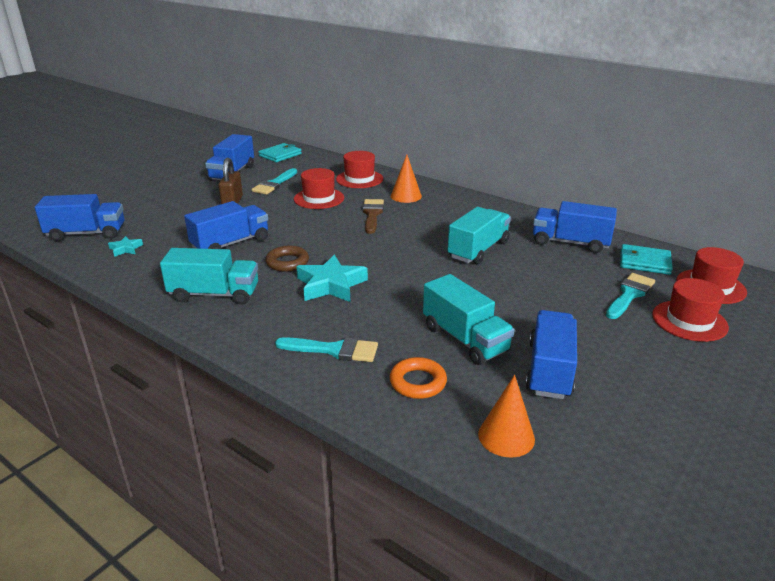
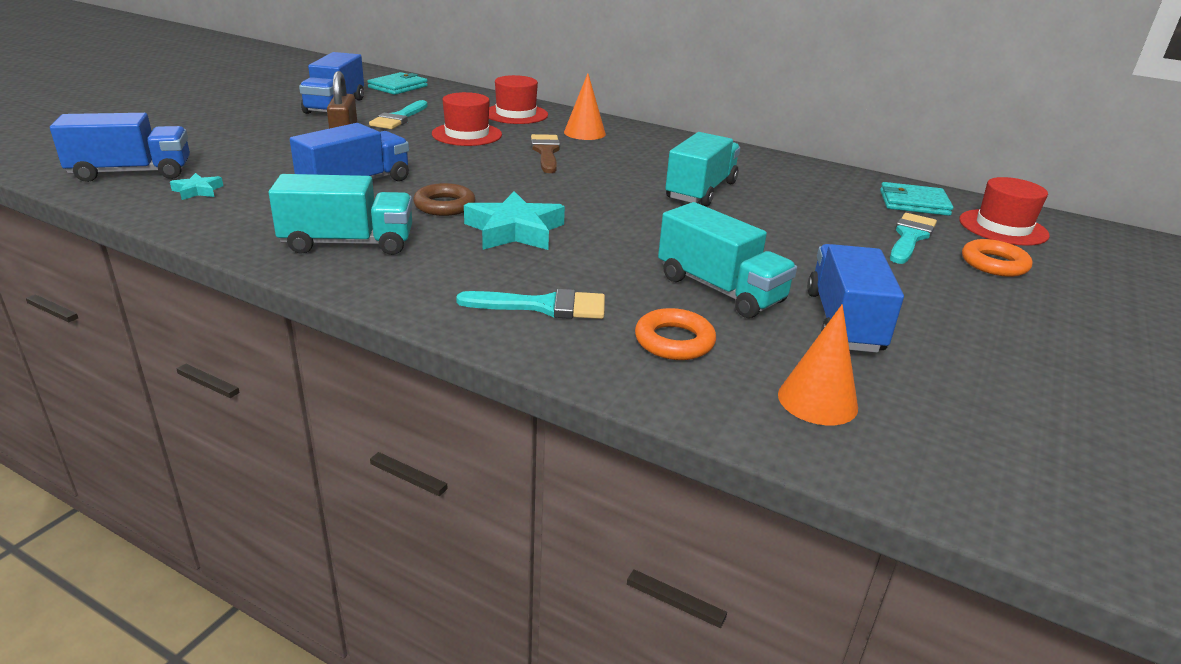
camera: 10 degrees left, 0 degrees up
(570, 242) = (814, 183): blue truck -> none
(689, 321) = (994, 264): red hat -> orange ring

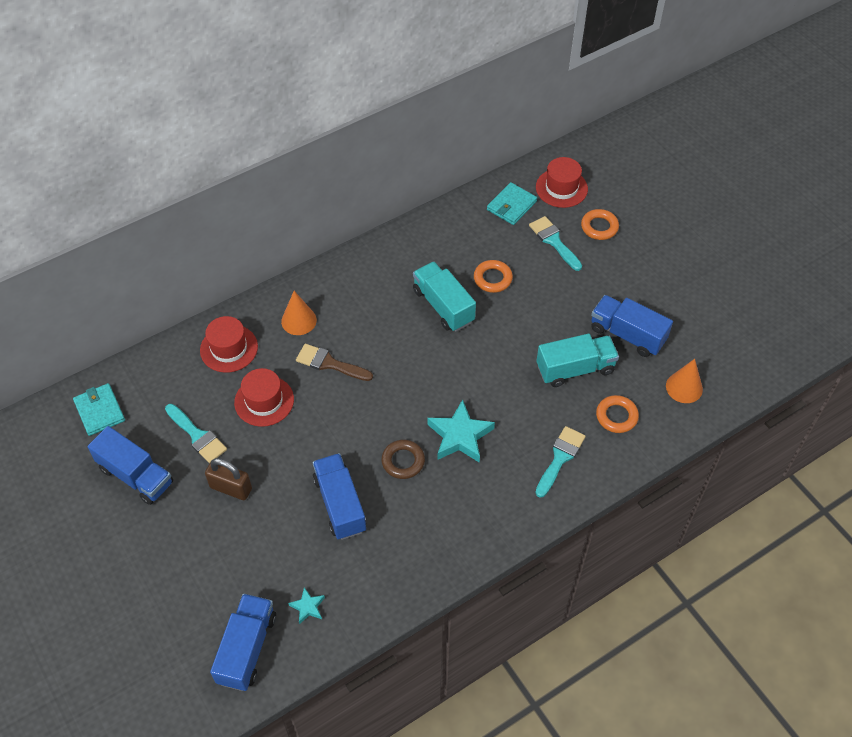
camera: 60 degrees left, 25 degrees up
(348, 243) = (440, 532): turquoise truck -> none
(785, 210) = (492, 279): none -> orange ring

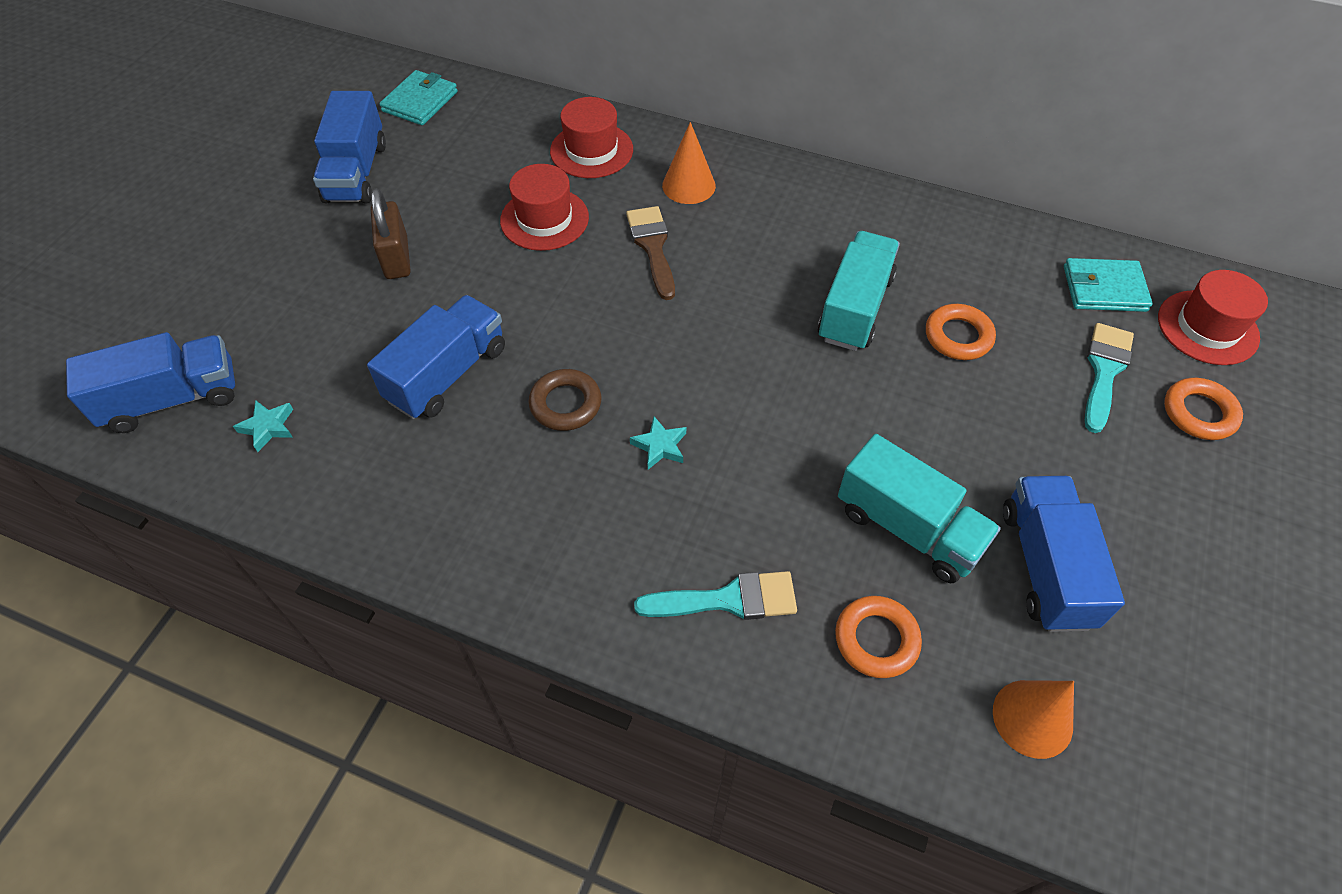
camera: 55 degrees right, 0 degrees up
(197, 436) = (448, 191): turquoise brush -> none
(460, 436) = (660, 446): turquoise star -> turquoise star, size x0.49

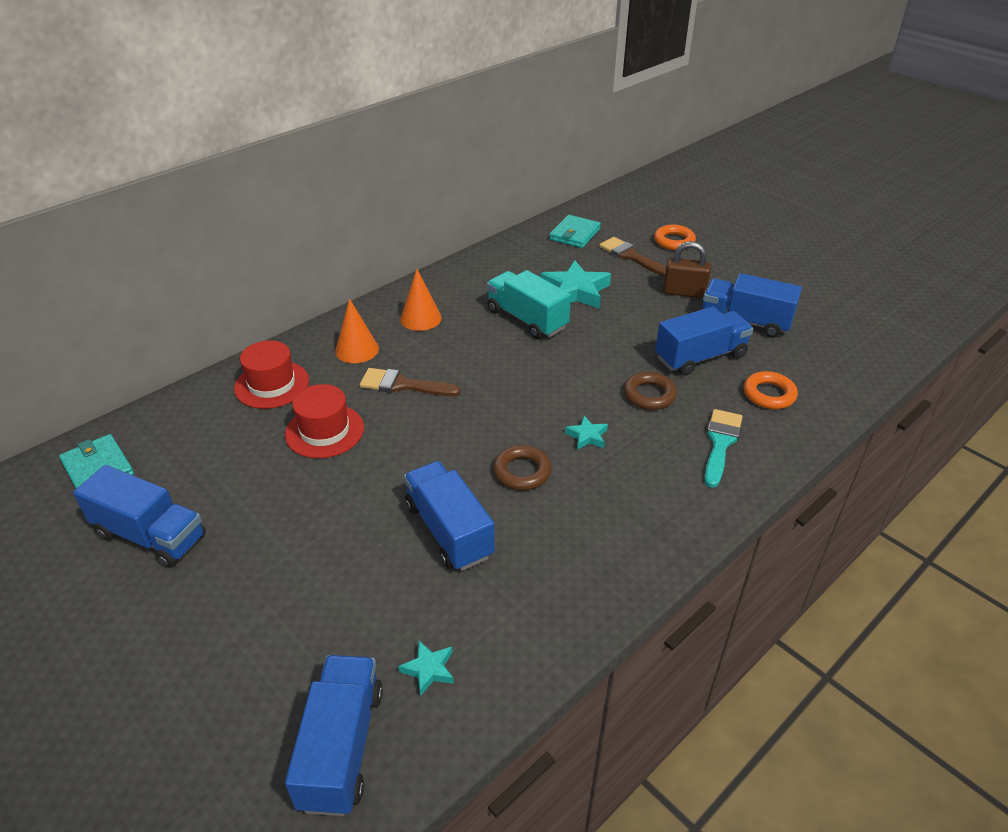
camera: 65 degrees left, 15 degrees down
(396, 258) = (291, 532): brown padlock -> brown padlock (684, 292)
(781, 489) = (649, 395): none -> brown ring
(908, 528) = (700, 357): turquoise truck -> blue truck
(958, 336) = (575, 291): orange ring -> turquoise star
(1032, 718) = (832, 359): orange cone -> orange cone (420, 318)
(1104, 371) = (630, 256): turquoise brush -> brown brush
(1207, 327) = (622, 217): red hat -> none

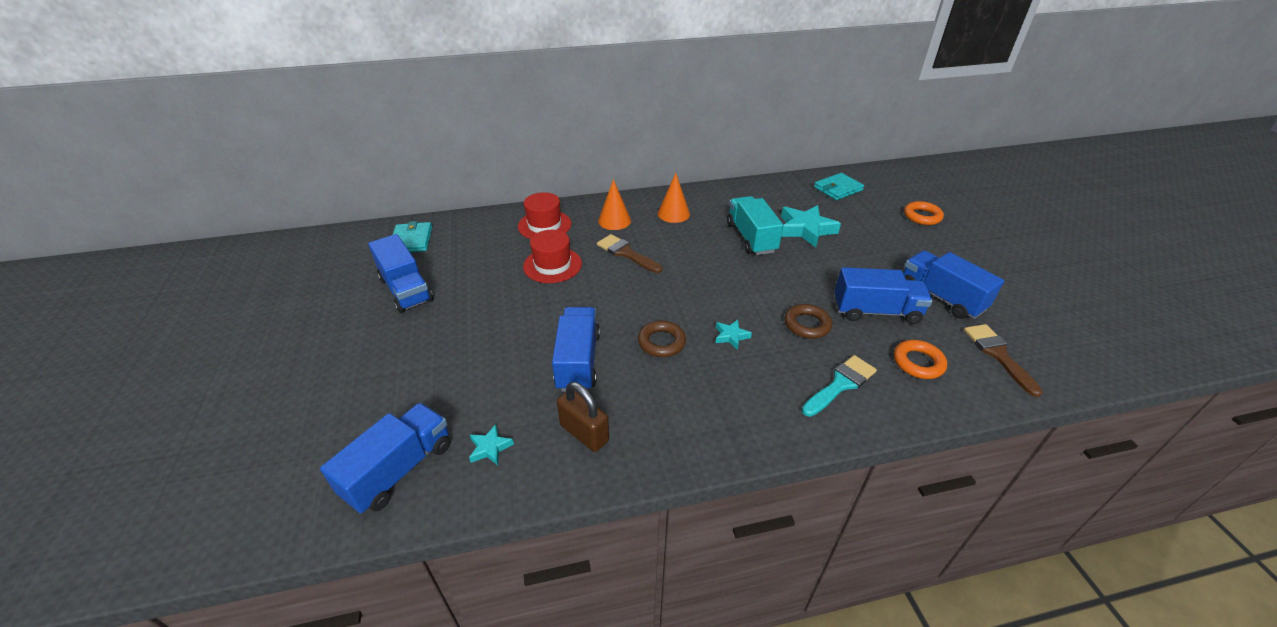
camera: 30 degrees right, 0 degrees up
(630, 256) = (873, 217): brown brush -> brown brush (998, 354)
(684, 292) = (900, 257): brown padlock -> brown padlock (584, 433)

